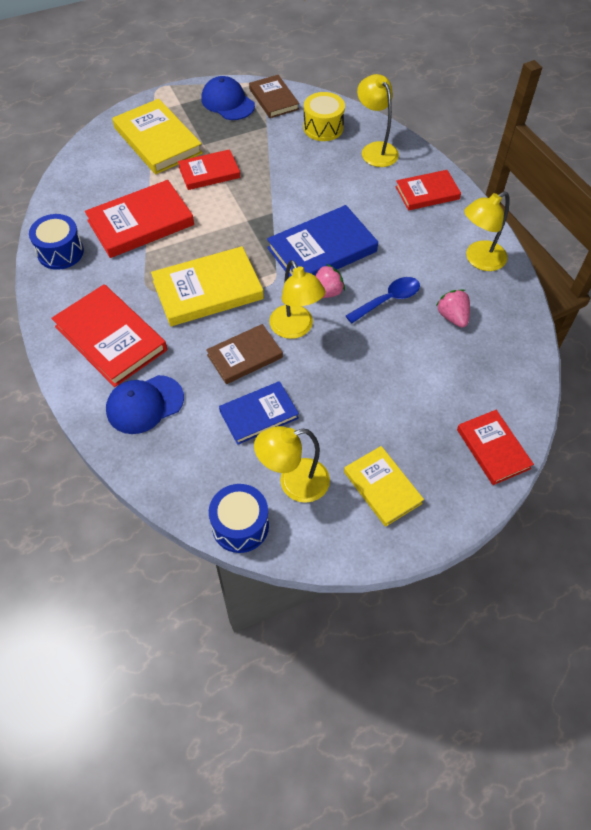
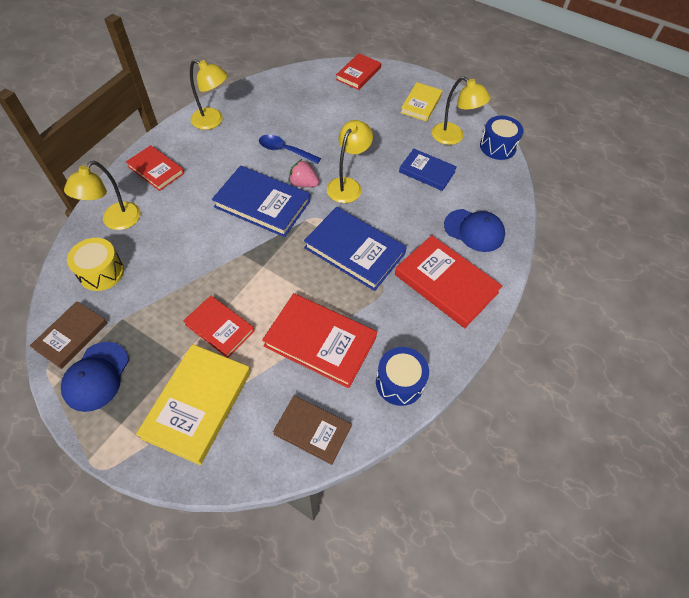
camera: 125 degrees left, 0 degrees up
(110, 338) = (446, 283): red book -> red book turned 60 degrees counterclockwise
(208, 290) = (354, 251): yellow book -> blue book
(244, 356) = (392, 200): brown book -> brown book (312, 430)
(452, 317) = (275, 117): pink strawberry -> none

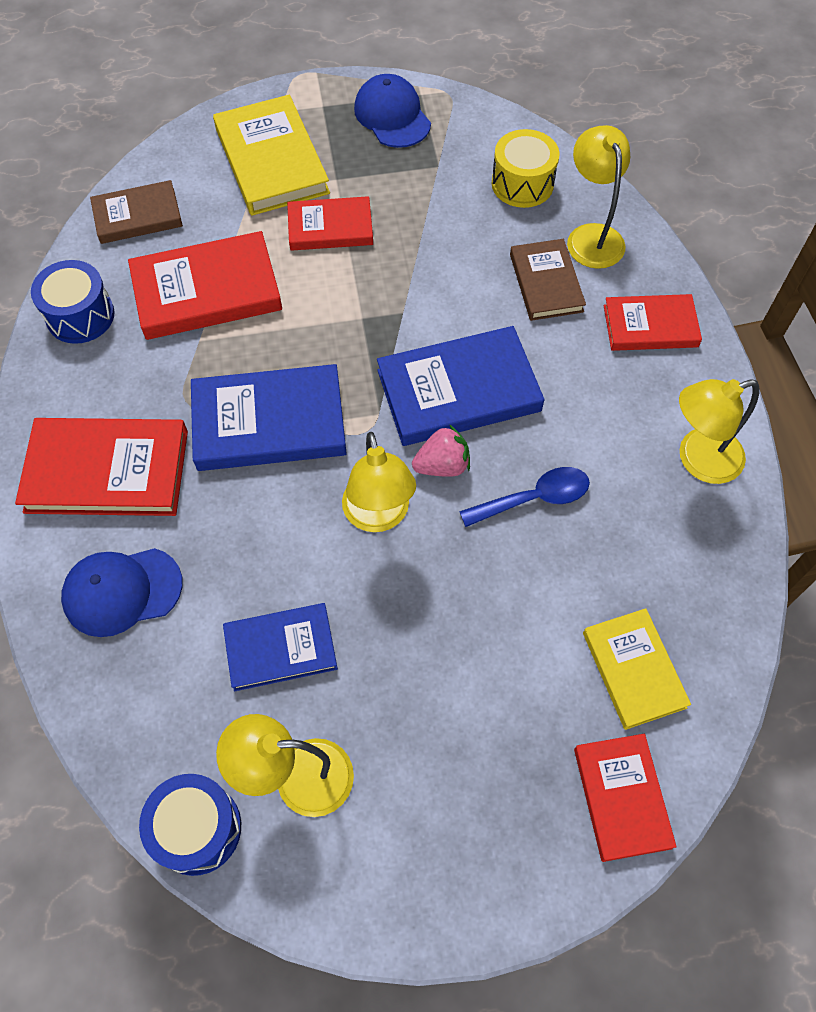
camera: 140 degrees right, 5 degrees up
(71, 336) = (462, 123): brown book -> brown book (546, 283)
(421, 104) = (428, 820): yellow book -> yellow book (633, 670)

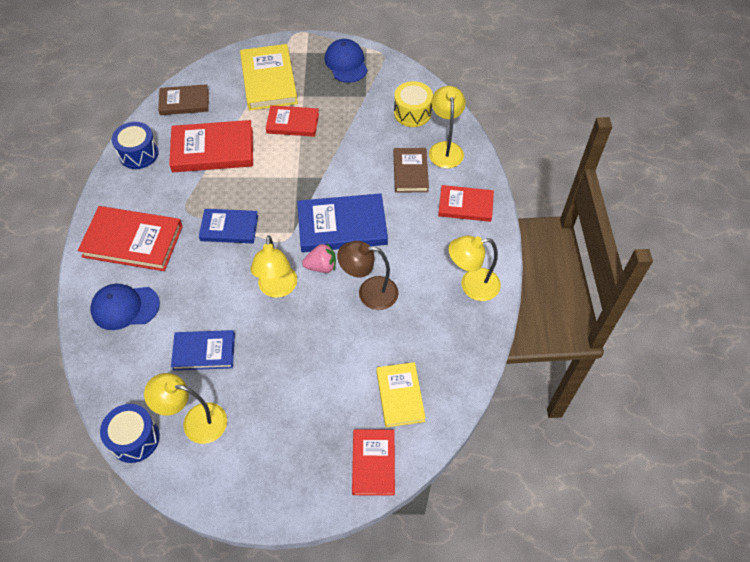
camera: 10 degrees right, 5 degrees down
(269, 422) = (229, 228): blue book -> blue book, size x0.63
(534, 498) = (369, 292): blue spoon -> brown lamp

